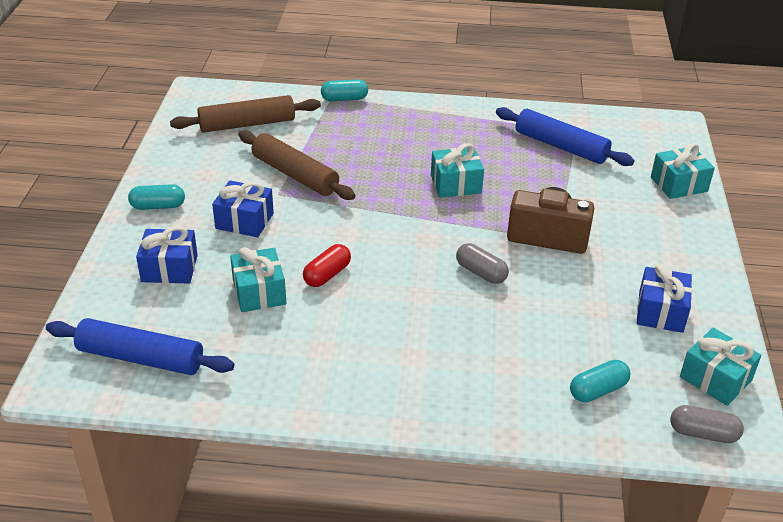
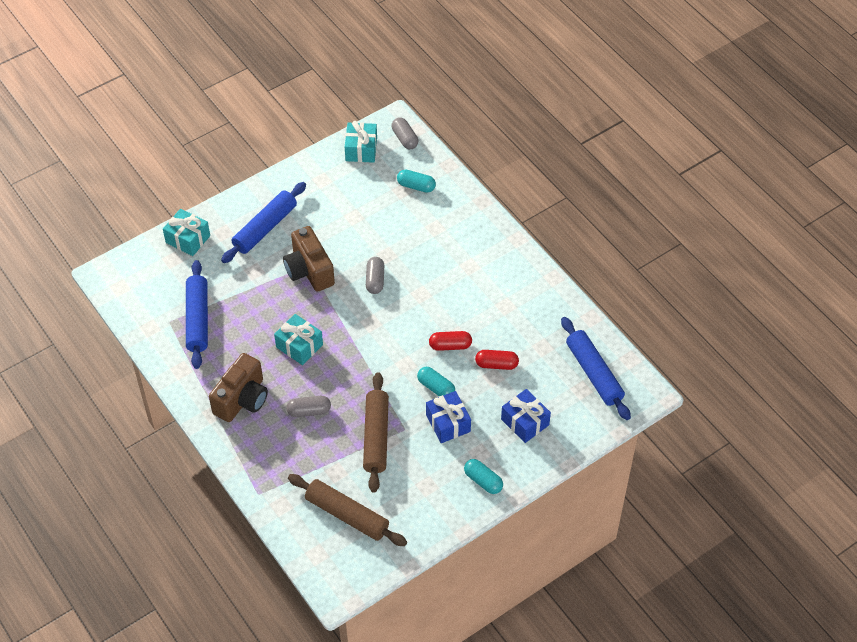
camera: 130 degrees left, 15 degrees up
(259, 292) = (496, 364): turquoise gift -> red capsule
(344, 99) = (254, 483): turquoise capsule -> turquoise capsule (436, 387)
(375, 155) = (309, 411): none -> grey capsule
(436, 129) = (242, 399): none -> brown camera
(645, 237) = (265, 228): none -> blue rolling pin
(660, 312) = (329, 191): blue gift -> none

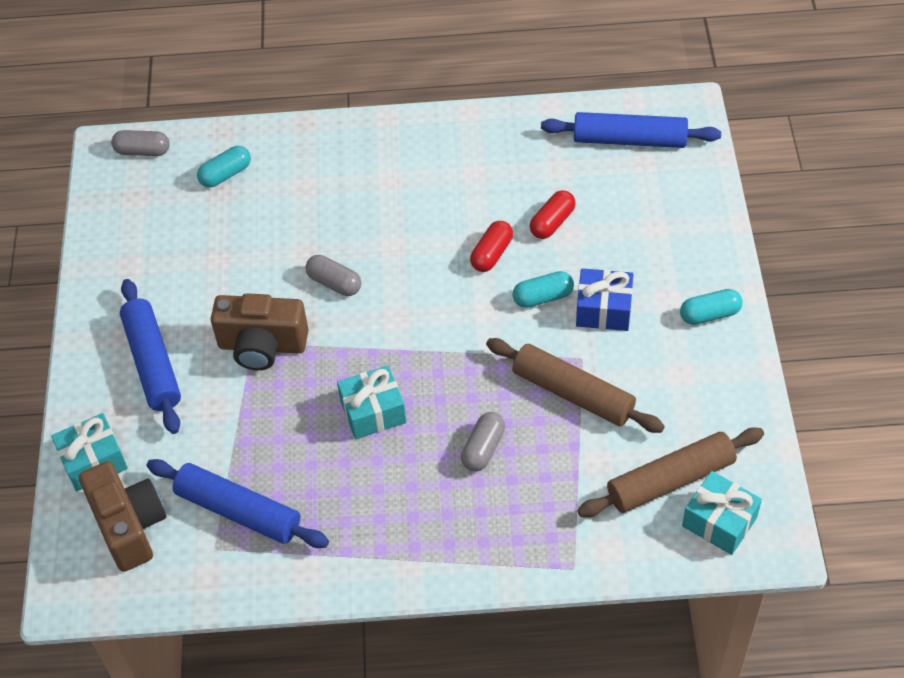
camera: 55 degrees left, 0 degrees up
(242, 399) = (410, 517): brown camera -> brown camera (129, 526)
(361, 149) = (119, 202): turquoise gift -> turquoise gift (719, 521)
(525, 422) = (653, 235): blue gift -> none

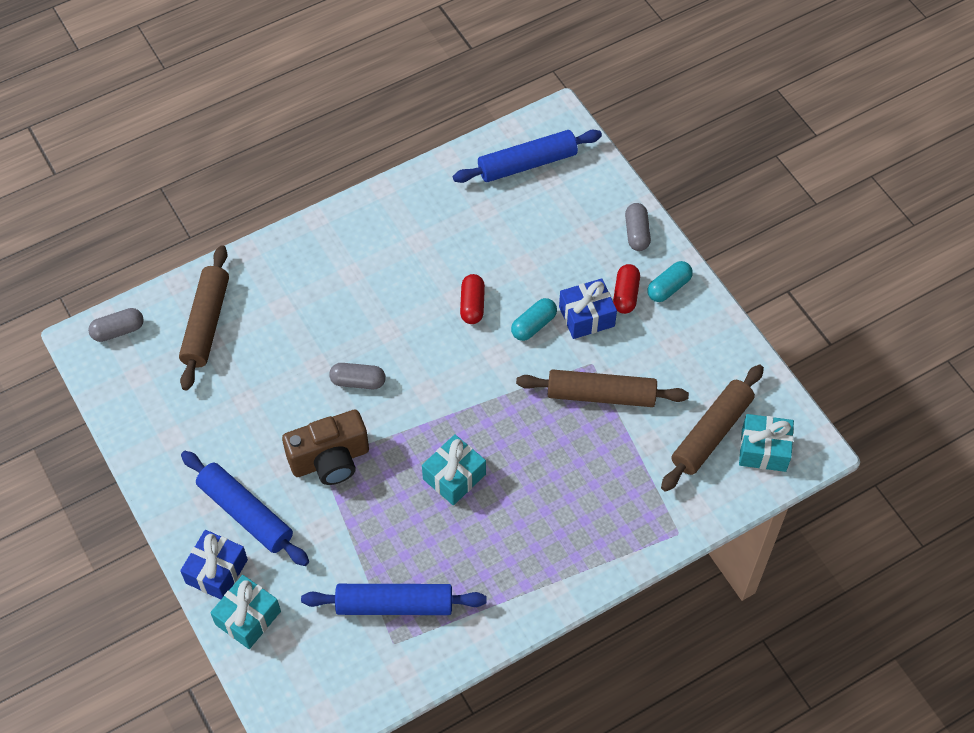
camera: 30 degrees left, 5 degrees up
(92, 405) = (216, 571): none -> blue gift
(129, 526) = (312, 657): brown camera -> none
(225, 174) = (206, 323): turquoise capsule -> brown rolling pin
(483, 448) = (558, 469): grey capsule -> grey capsule (636, 233)
(552, 222) = (505, 259): red capsule -> red capsule (625, 295)

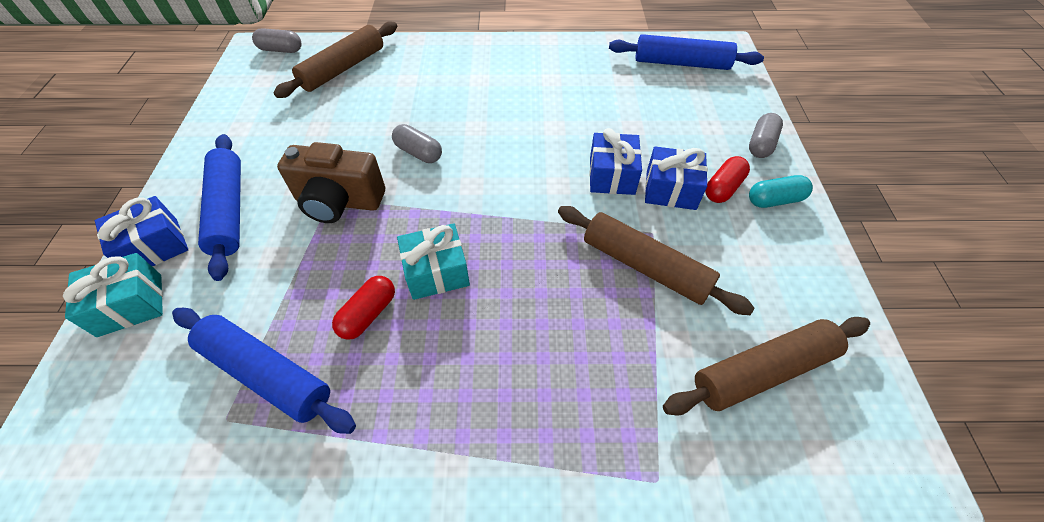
camera: 30 degrees right, 5 degrees down
(472, 305) = (564, 138): red capsule -> red capsule (368, 314)
(533, 325) = (612, 175): turquoise capsule -> blue gift
(763, 450) = (830, 429): turquoise gift -> none

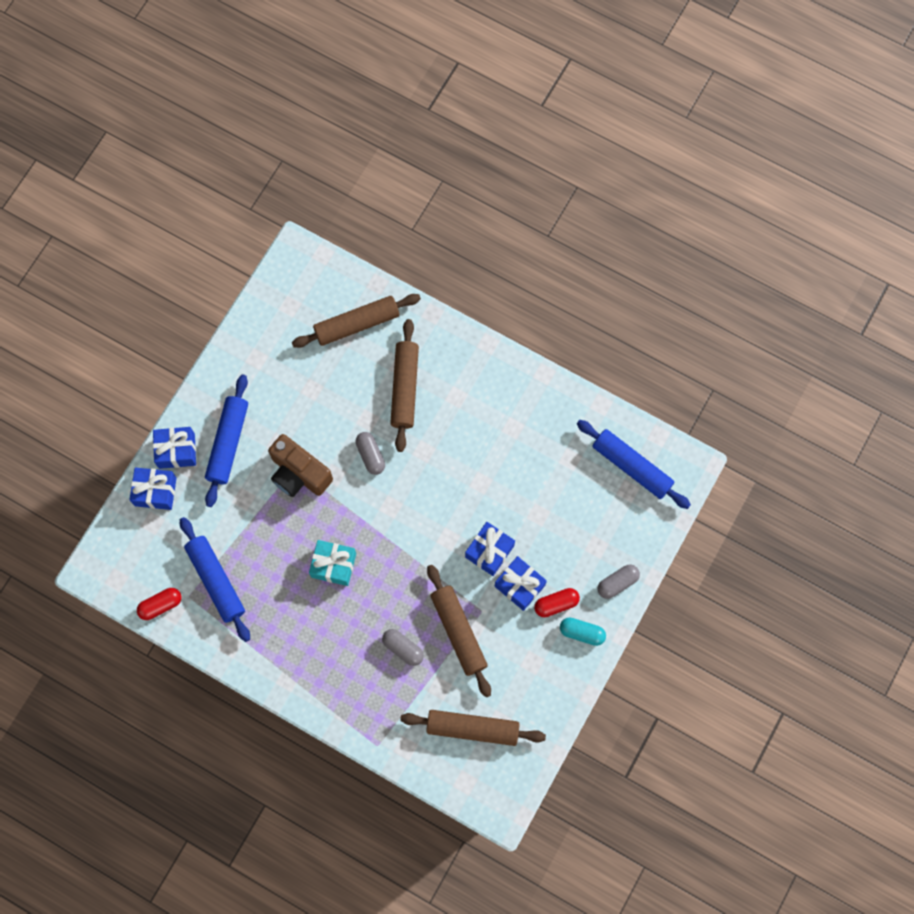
camera: 30 degrees right, 20 degrees up
(130, 305) = (155, 491): turquoise gift -> blue gift
(281, 50) = (317, 270): grey capsule -> grey capsule (403, 648)
(368, 314) = (282, 573): red capsule -> red capsule (160, 605)
(422, 92) = (405, 388): none -> brown rolling pin

